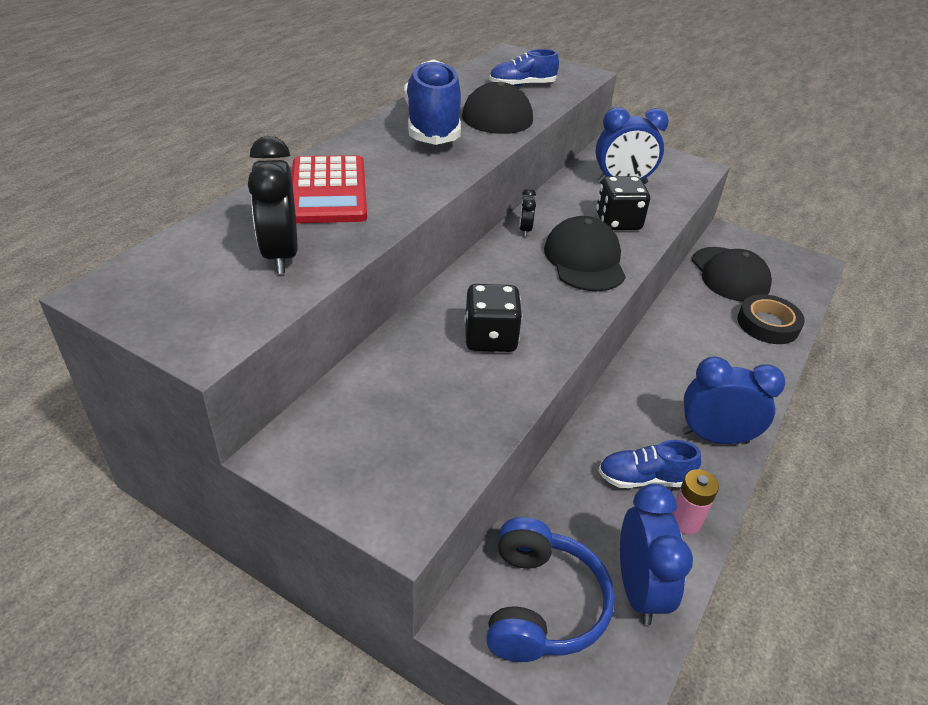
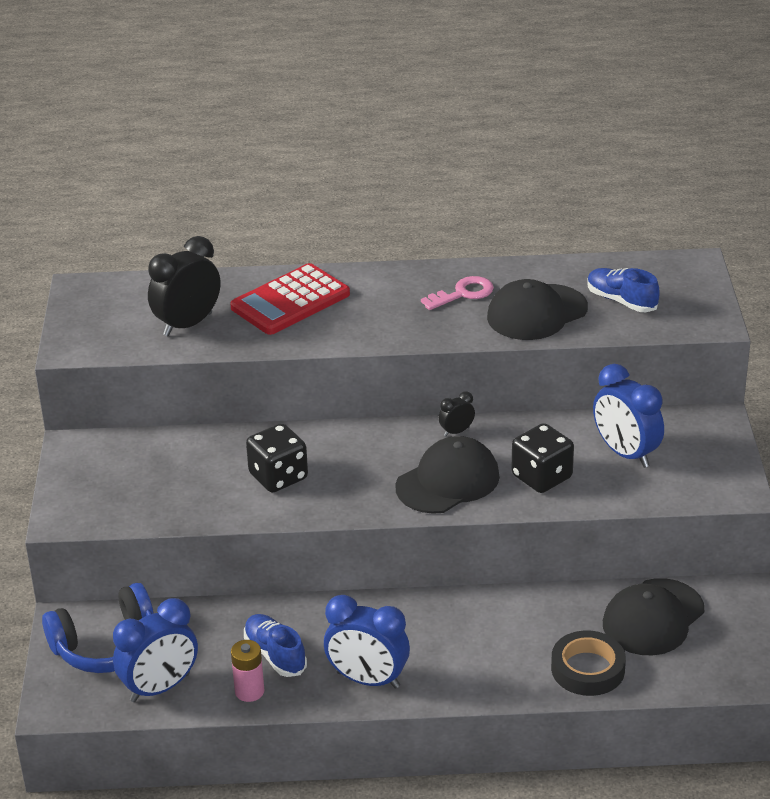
camera: 60 degrees right, 5 degrees down
(432, 125) = (463, 293): blue shoe -> pink key
(714, 437) = (367, 680): blue clock -> blue clock turned 135 degrees clockwise

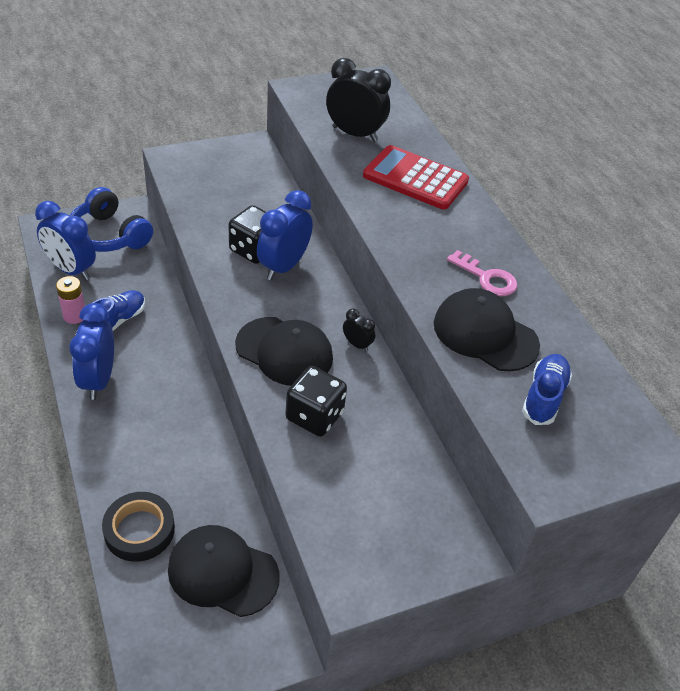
camera: 65 degrees right, 10 degrees up
(625, 453) = (376, 477): blue clock -> blue clock (283, 266)

